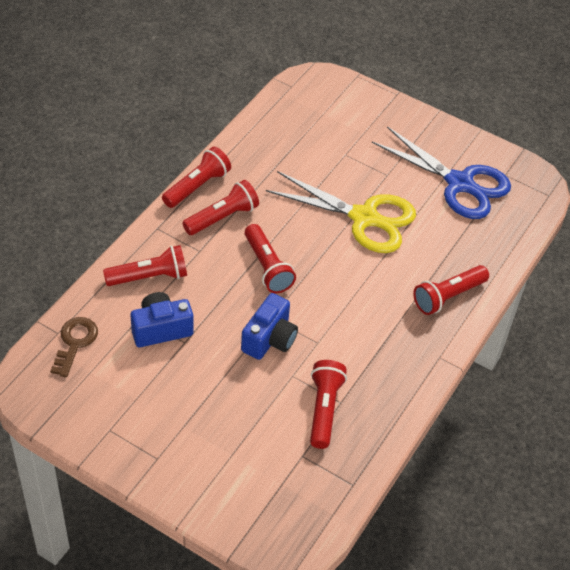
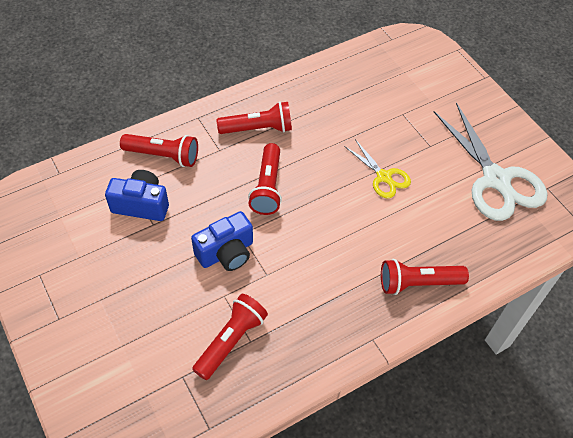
camera: 30 degrees right, 5 degrees up
(75, 342) = (66, 187): brown key -> none
(197, 186) = (255, 95): red flashlight -> none
(364, 218) = (383, 177): yellow scissors -> yellow scissors, size x0.52
(459, 183) = (496, 179): blue scissors -> white scissors

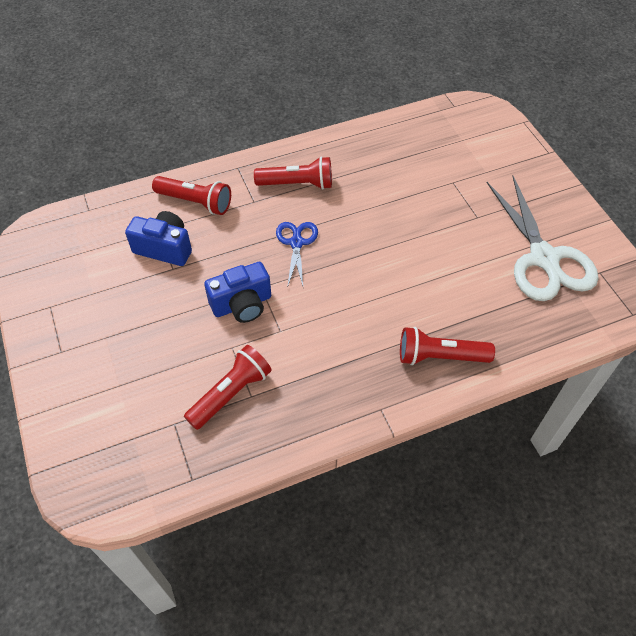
camera: 10 degrees right, 0 degrees up
(267, 187) = (296, 243): red flashlight -> blue scissors
(383, 177) = (421, 244): yellow scissors -> none

